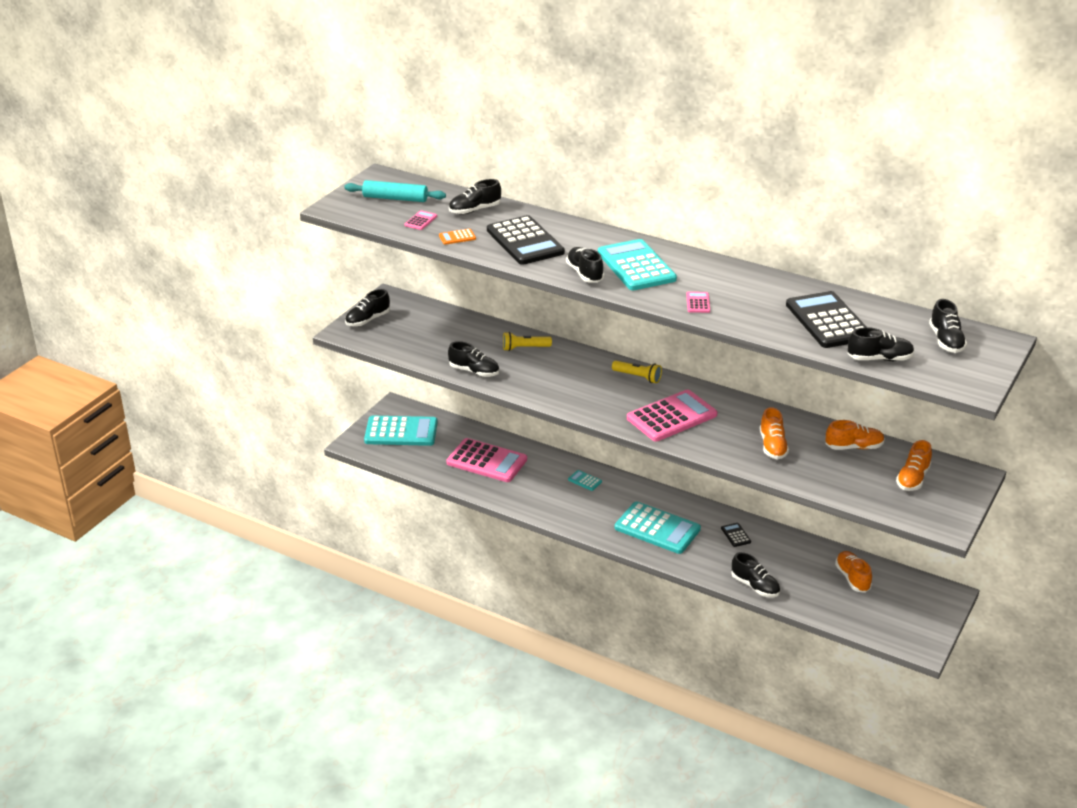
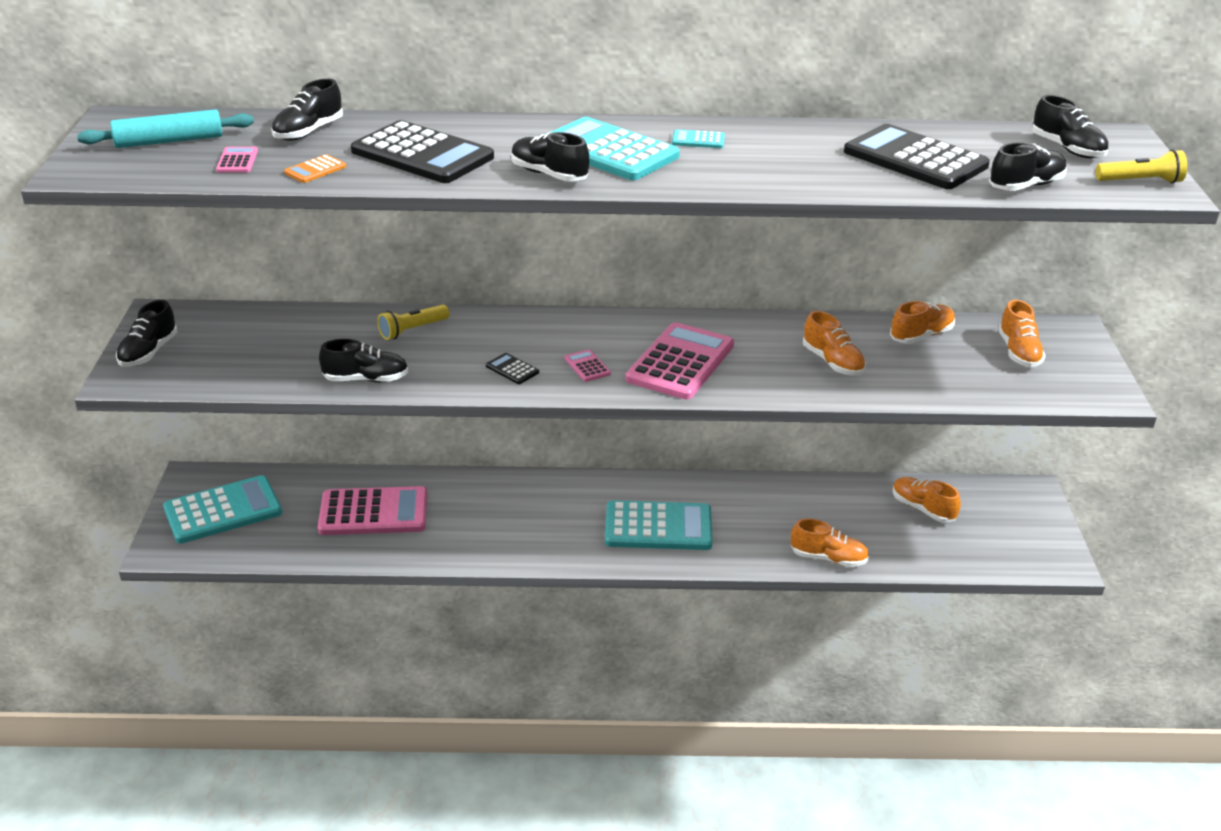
camera: 30 degrees left, 0 degrees up
(584, 481) = (522, 496): turquoise calculator -> turquoise calculator (698, 140)
(637, 377) = (593, 326): yellow flashlight -> yellow flashlight (1140, 181)
(698, 303) = (737, 175): pink calculator -> pink calculator (587, 366)
(735, 535) = (755, 503): black calculator -> black calculator (512, 369)
(755, 586) = (828, 558): black shoe -> orange shoe

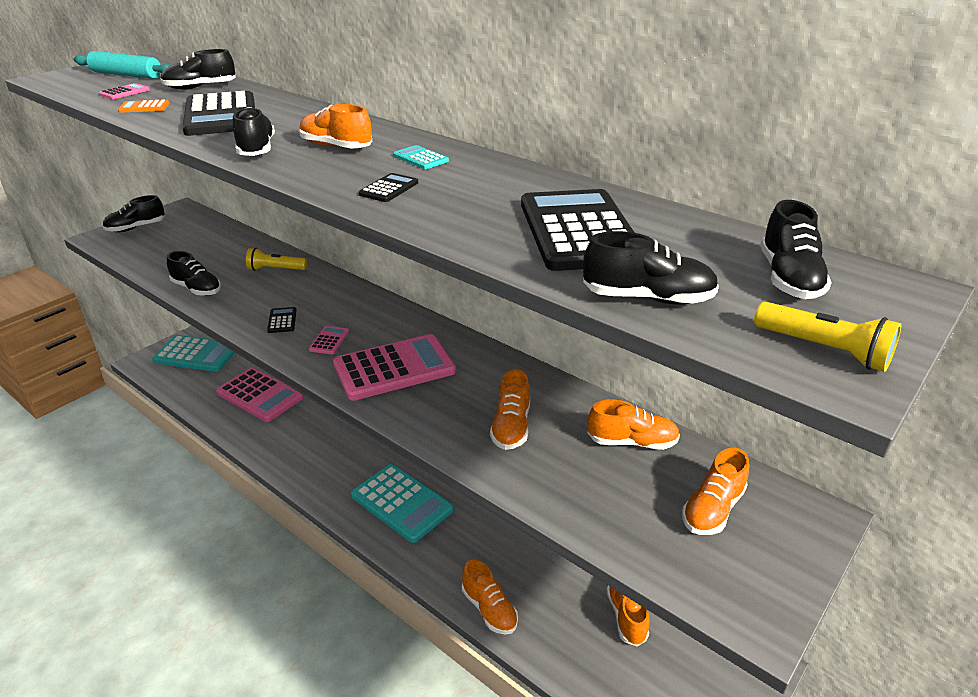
camera: 40 degrees right, 0 degrees up
(608, 151) = (336, 146): turquoise calculator -> orange shoe
(734, 171) = (389, 188): none -> black calculator

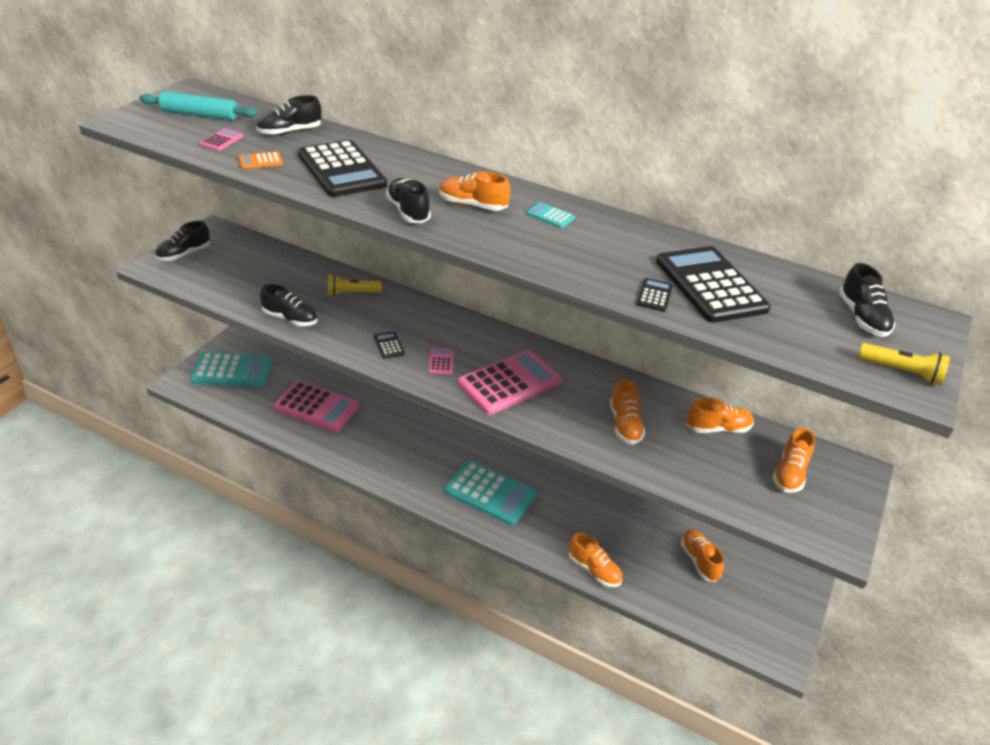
camera: 15 degrees left, 5 degrees up
(389, 188) = (548, 251): black calculator -> black calculator (654, 295)
(647, 298) = (783, 341): black shoe -> none

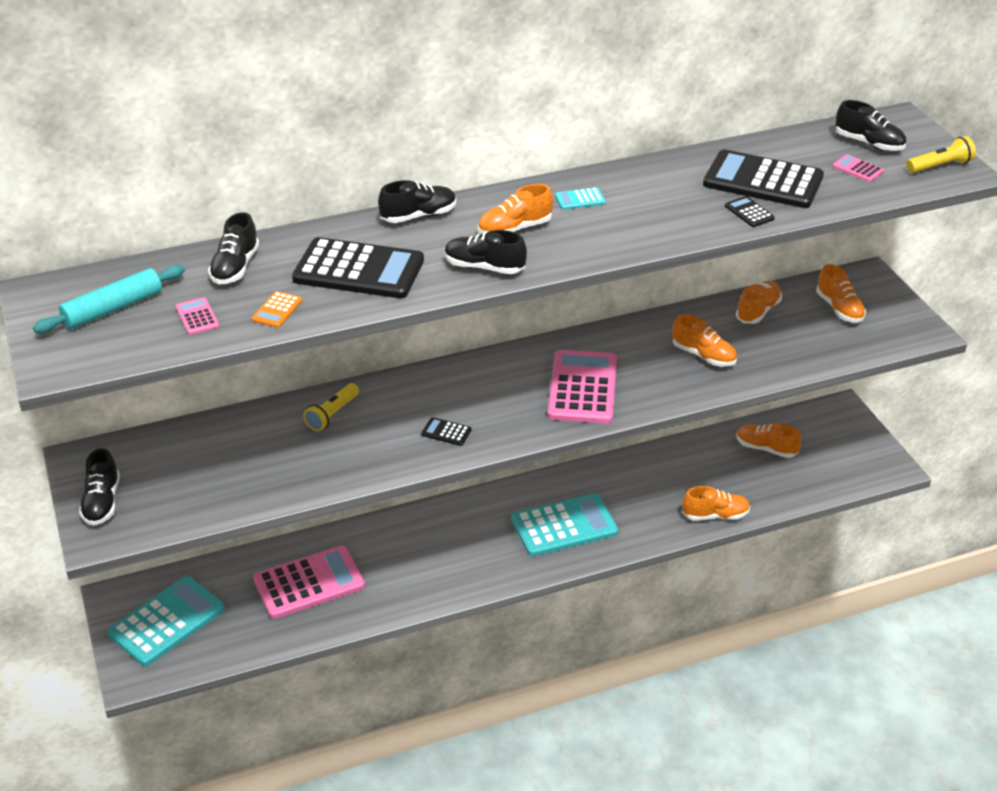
camera: 45 degrees left, 0 degrees up
(290, 319) = (325, 476): black shoe -> black shoe (418, 216)
(441, 361) = (508, 412): pink calculator -> pink calculator (858, 169)

